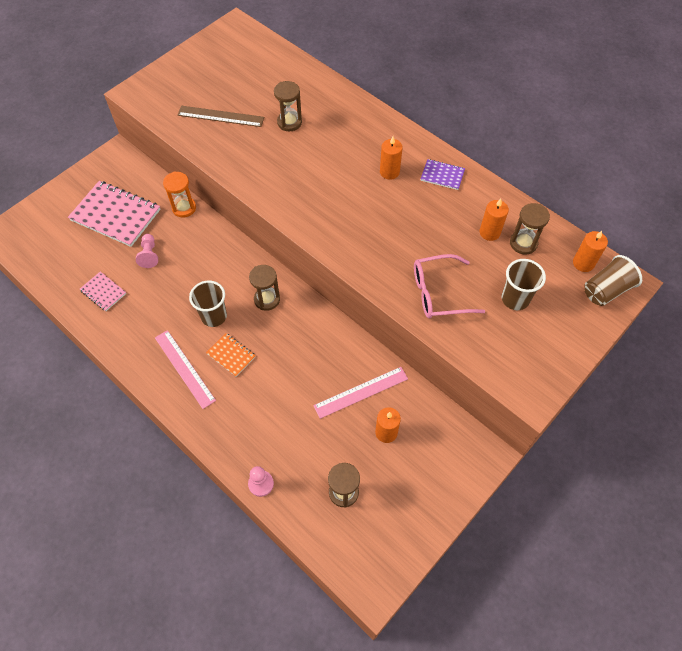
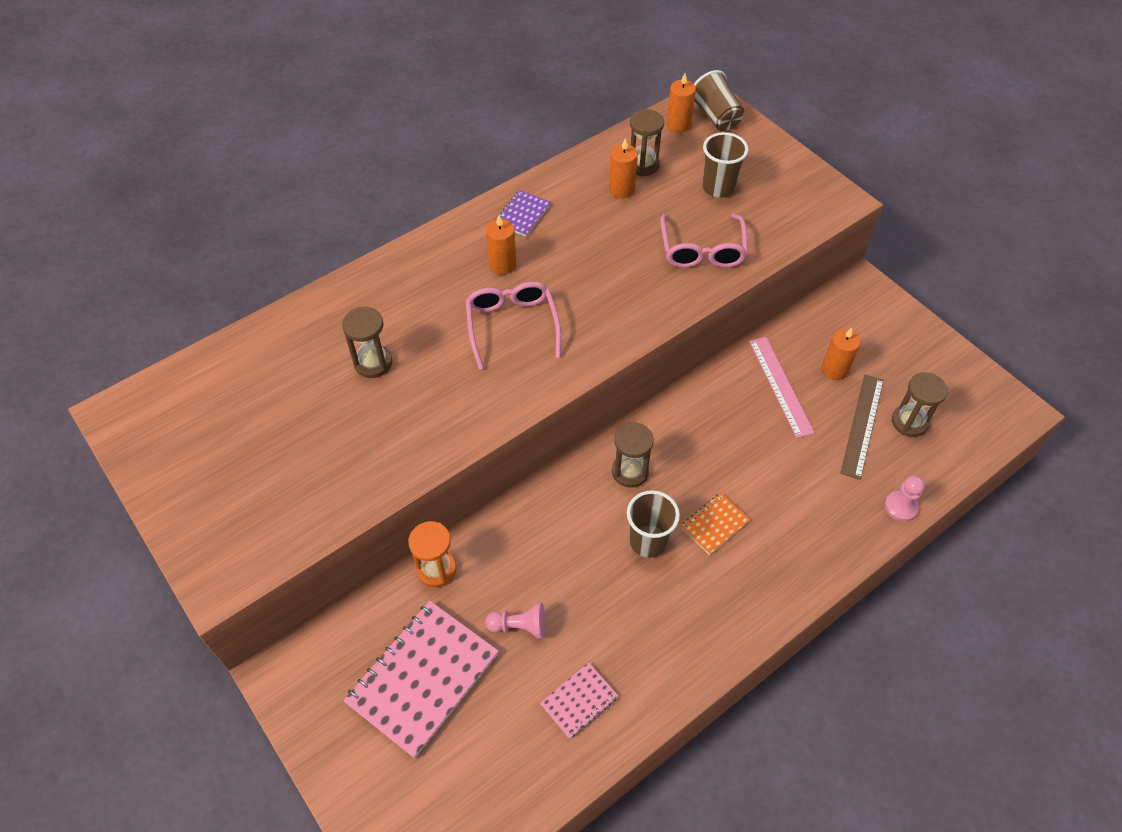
camera: 80 degrees left, 5 degrees down
(184, 368) = (730, 586): pink ruler -> none
(220, 116) = (327, 451): brown ruler -> brown ruler (862, 425)
(335, 186) = (512, 326): none -> pink glasses

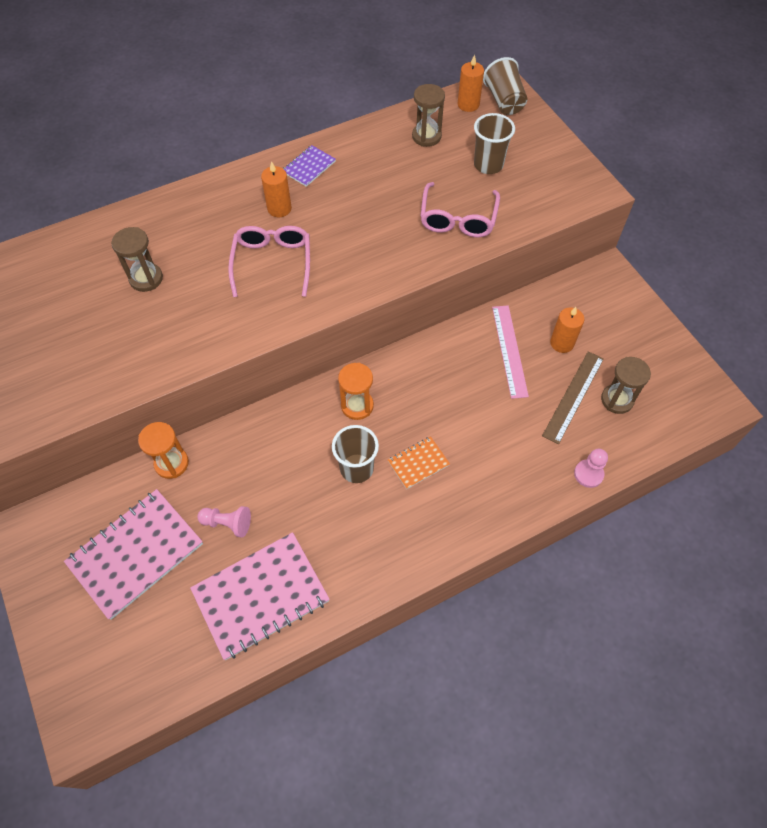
camera: 10 degrees right, 5 degrees up
(579, 700) = (260, 595): pink notebook -> pink notebook, size x2.04
(621, 189) = (401, 156): orange candle -> none
(630, 472) = (357, 406): brown hourglass -> orange hourglass

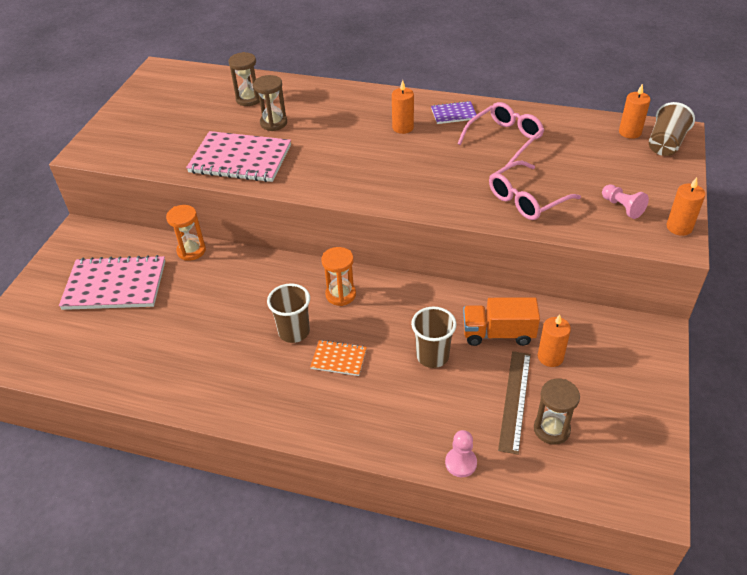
camera: 45 degrees right, 15 degrees down
(227, 523) = (180, 306): pink pawn -> pink pawn (622, 207)
(260, 595) = (148, 361): pink notebook -> pink notebook (240, 159)
(272, 263) = (359, 155): pink glasses -> pink glasses (504, 139)
(426, 136) = (567, 136): brown hourglass -> brown hourglass (249, 99)
(488, 165) = (597, 178): brown cup -> brown cup (432, 356)
(509, 350) = (498, 333): pink ruler -> orange truck
(573, 396) = (515, 400): brown ruler -> brown ruler turned 60 degrees counterclockwise
(585, 175) = (679, 227): none -> orange candle

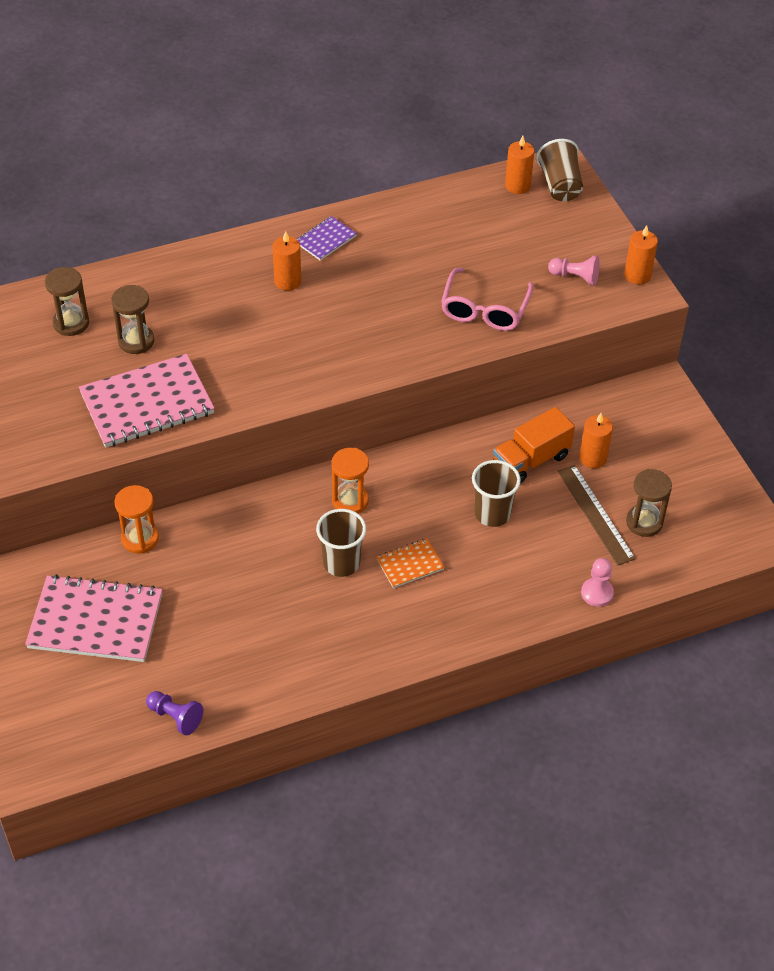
camera: 40 degrees left, 5 degrees up
(91, 371) = (175, 717): none -> purple pawn
(115, 285) = (95, 621): pink notebook -> pink notebook turned 45 degrees clockwise
(504, 139) = (405, 248): pink glasses -> none

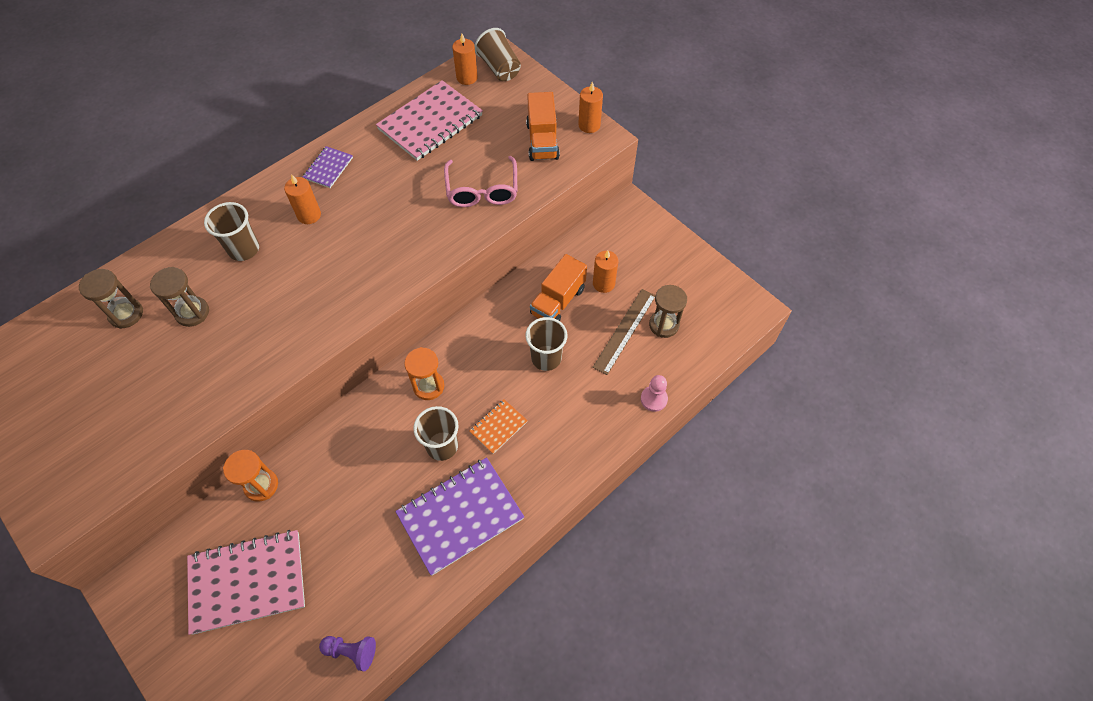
camera: 20 degrees left, 10 degrees up
(147, 403) = (222, 370): pink notebook -> pink notebook (430, 122)
(208, 296) = (244, 249): none -> brown cup
(334, 635) = (460, 516): none -> purple notebook
(575, 277) = (542, 141): pink pawn -> orange truck
(595, 514) = (625, 330): brown ruler -> brown ruler turned 75 degrees clockwise

